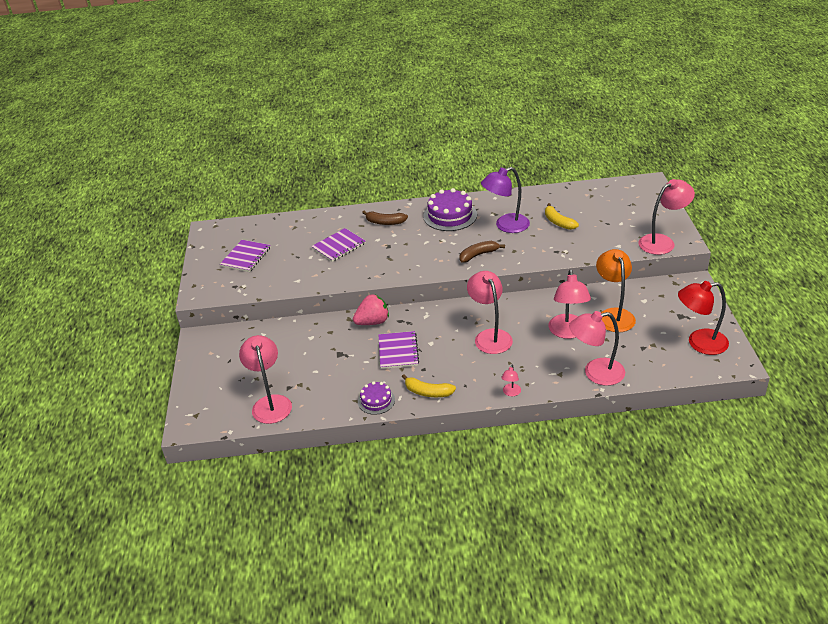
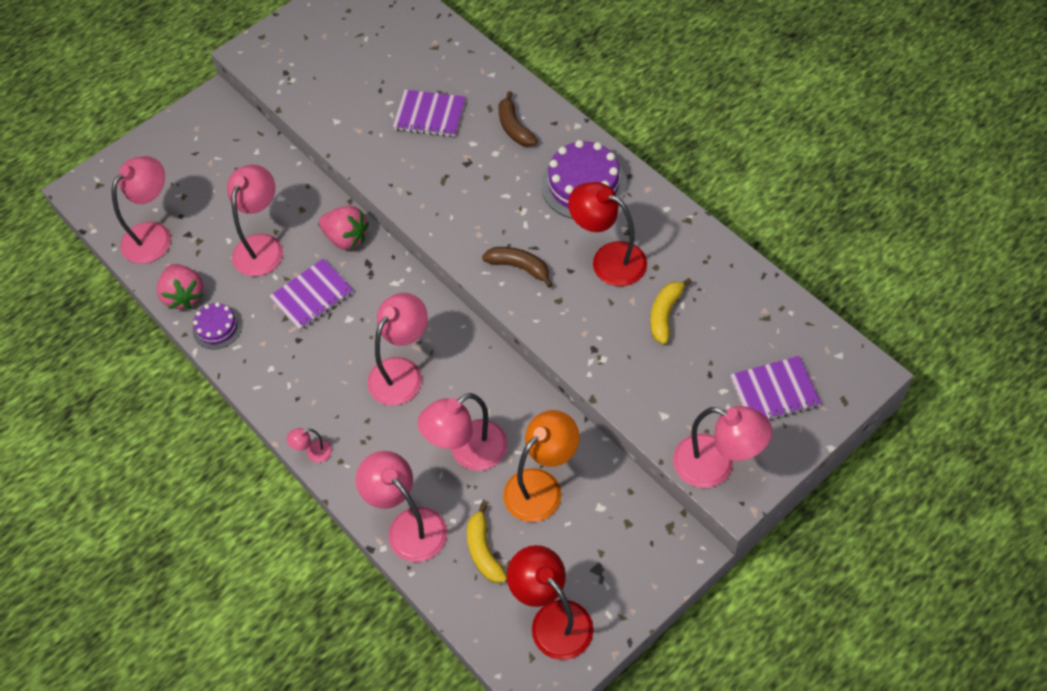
camera: 55 degrees right, 20 degrees up
(246, 257) = (344, 44): purple notebook -> purple notebook (774, 391)
(334, 406) = (184, 295): none -> pink strawberry
(337, 358) = (262, 246): none -> pink lamp
(428, 392) = (262, 368): yellow banana -> yellow banana (484, 551)
(506, 226) = (608, 259): purple lamp -> red lamp

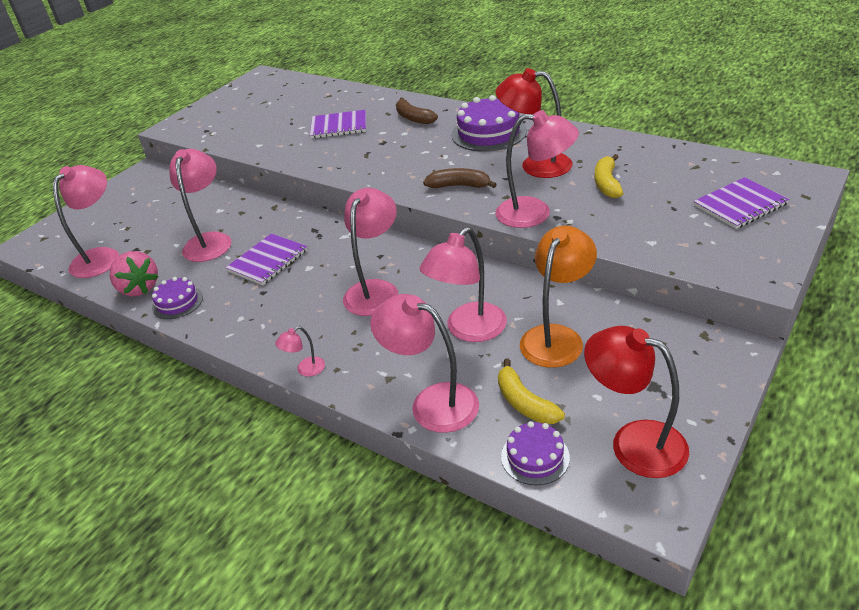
camera: 15 degrees left, 20 degrees down
(346, 238) = (289, 219): pink strawberry -> none
(470, 608) = (535, 457): none -> purple cake
(716, 466) = (726, 262): pink lamp -> pink lamp (535, 213)

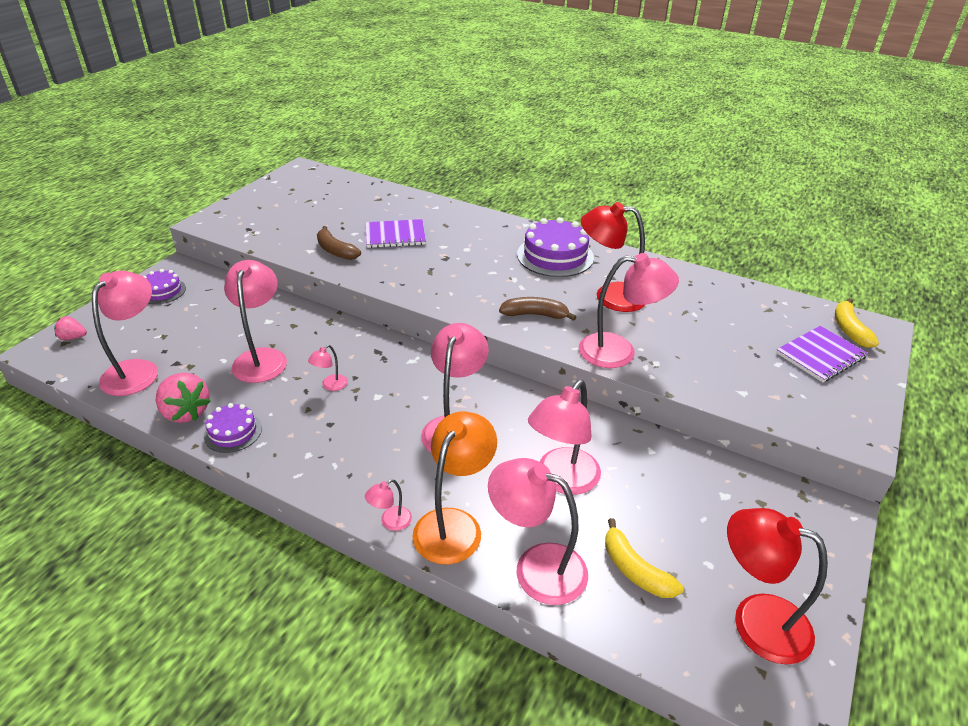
camera: 10 degrees left, 0 degrees up
(51, 233) = (73, 337): none -> pink strawberry
(268, 261) = (330, 386): purple notebook -> pink lamp
(413, 118) = (474, 232): brown banana -> brown banana (335, 251)
(535, 457) = (657, 636): purple cake -> purple cake (162, 291)
(556, 337) = (655, 492): orange lamp -> orange lamp (454, 524)
(607, 183) = (685, 322): yellow banana -> yellow banana (849, 329)

